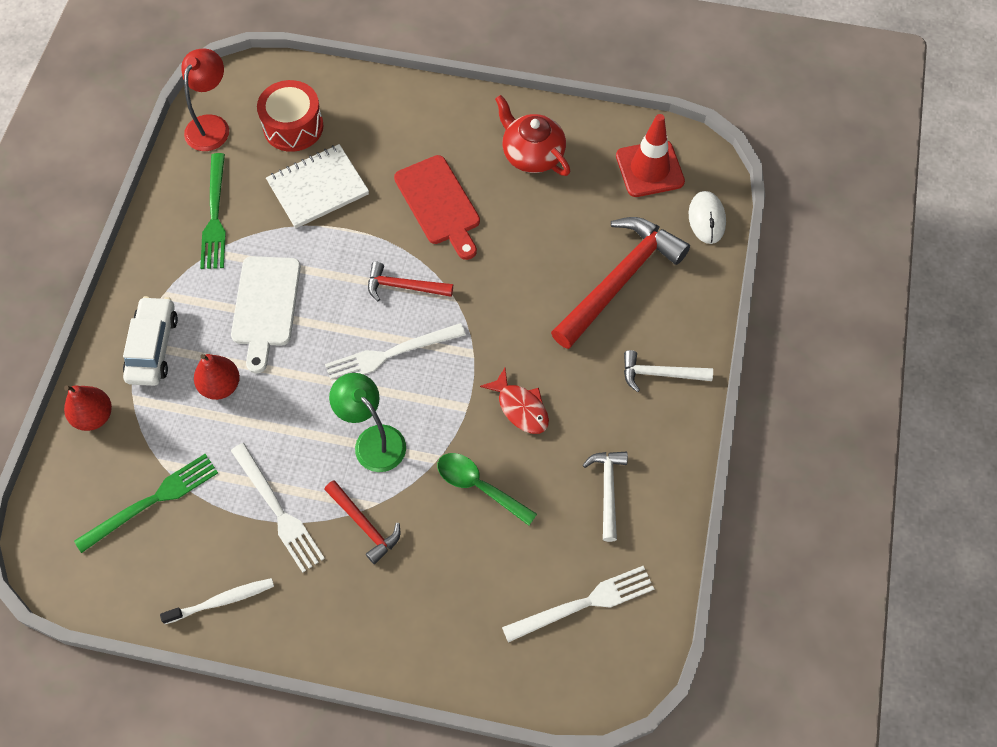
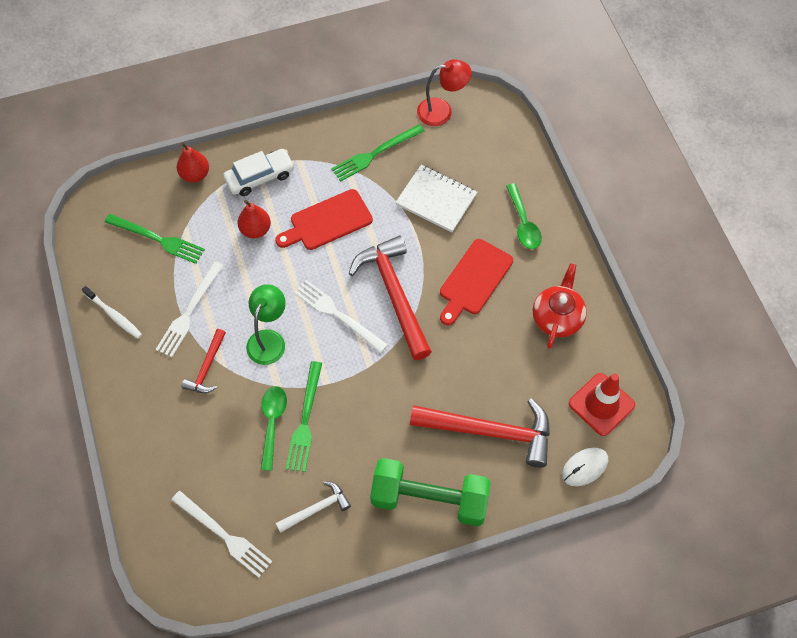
camera: 60 degrees right, 0 degrees up
(265, 306) = (327, 221): white cutting board -> red cutting board
(293, 127) = (474, 157): red drum -> none
(404, 287) = (394, 294): red hammer -> red hammer, size x1.94
(405, 125) = (523, 223): none -> green spoon
(497, 451) = (305, 420): none -> green fork
(520, 407) = (346, 418): red fish -> none
(660, 374) = (429, 499): white hammer -> green dumbbell

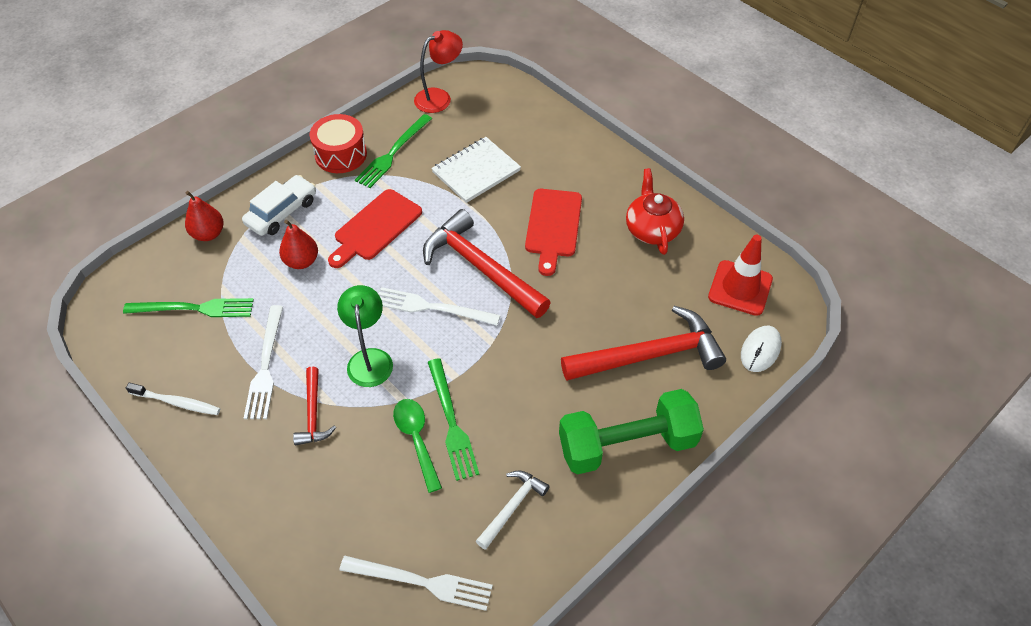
camera: 25 degrees left, 10 degrees down
(331, 138) = (341, 154): none -> red drum
(436, 200) = (476, 171): white notebook -> white notebook turned 45 degrees counterclockwise
(523, 223) = (572, 162): green spoon -> none

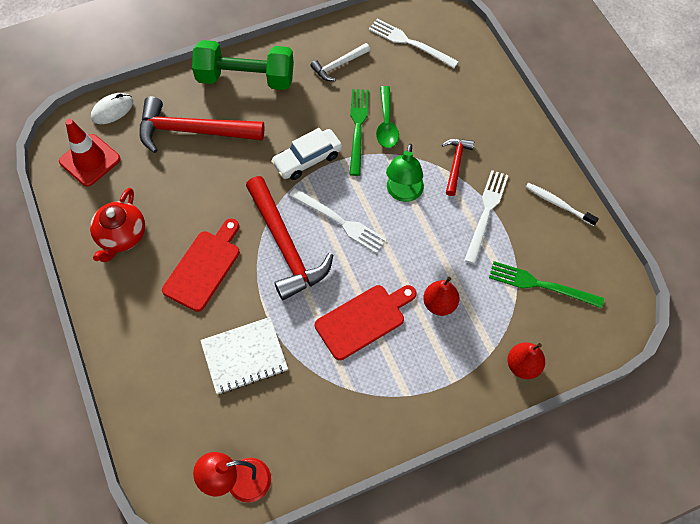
camera: 160 degrees left, 10 degrees up
(282, 212) = (448, 369): white car -> white car (307, 159)
(341, 154) = (373, 429): red drum -> none
(393, 153) = (318, 411): green fork -> none

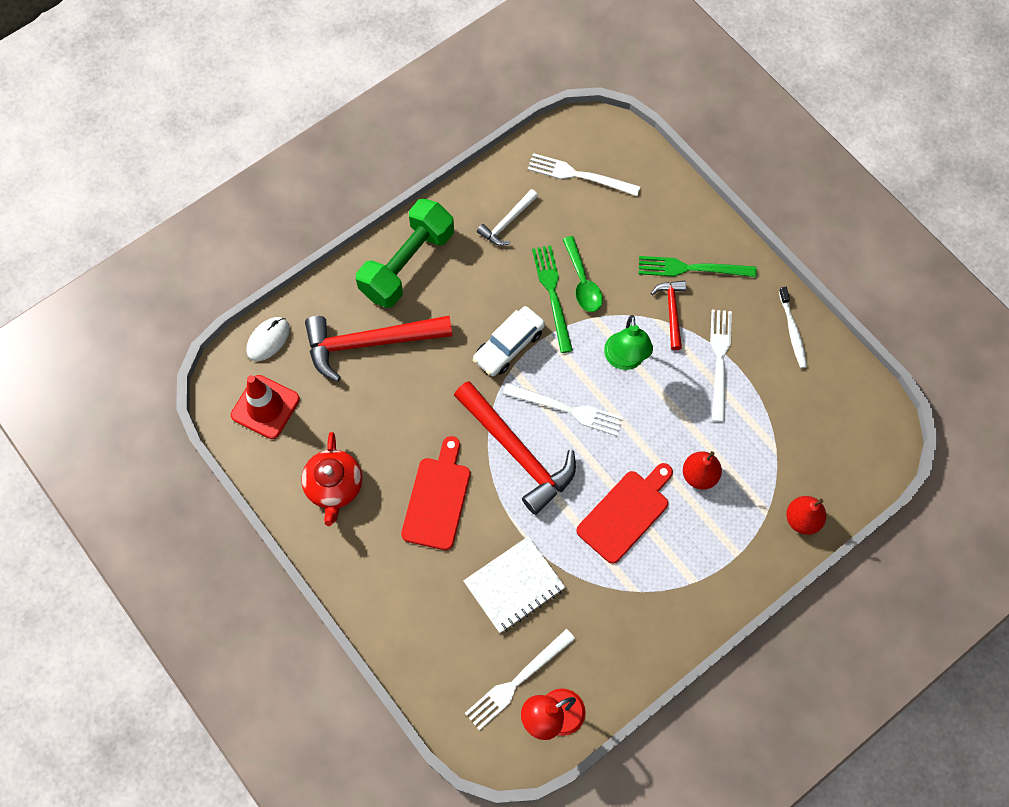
camera: 15 degrees left, 5 degrees up
(218, 441) = (517, 681): none -> white fork
(246, 78) = (407, 264): green dumbbell -> green dumbbell turned 45 degrees counterclockwise
(541, 285) = (798, 427): green fork -> green fork (691, 268)
(558, 204) = (792, 331): white toothbrush -> white toothbrush turned 120 degrees counterclockwise

